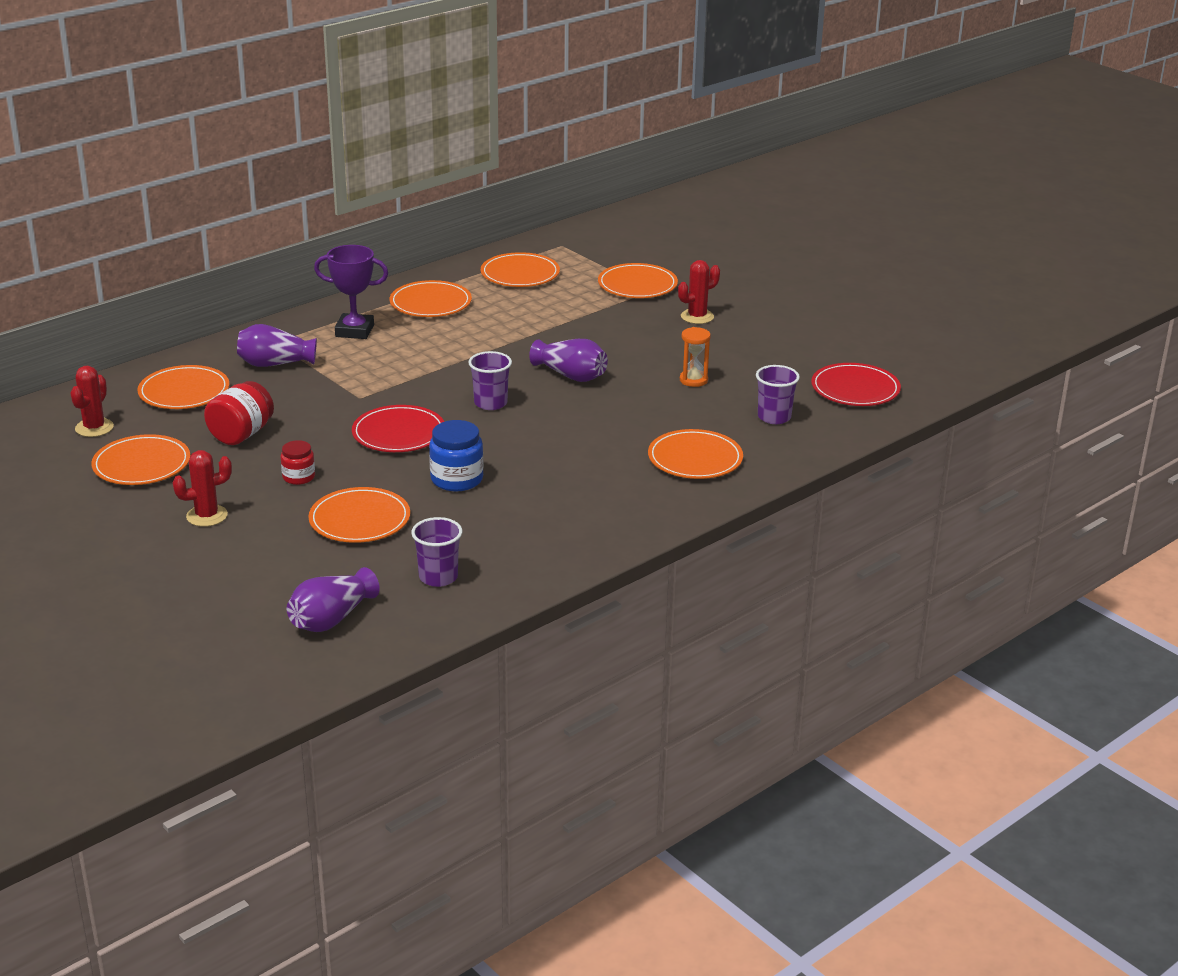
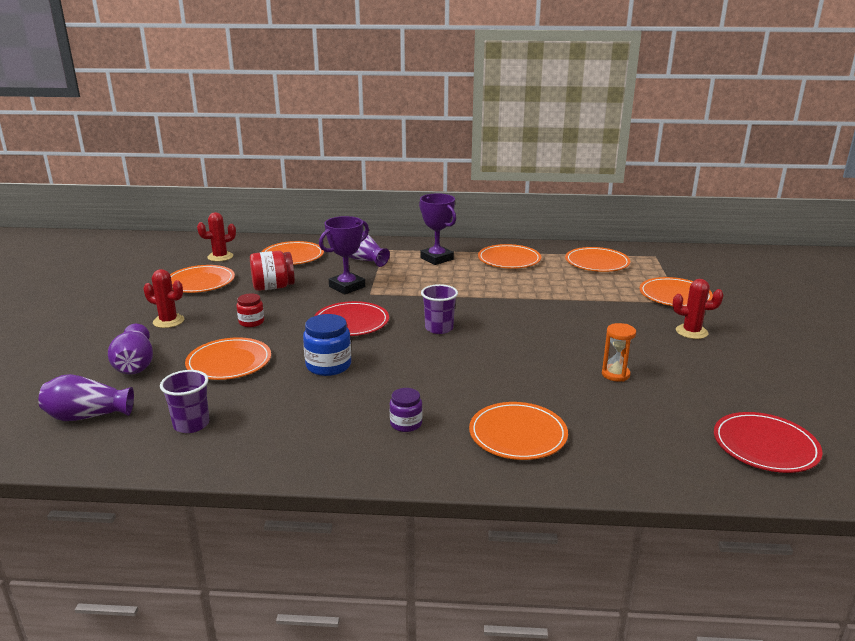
camera: 45 degrees right, 5 degrees down
(321, 400) = (347, 287): none -> purple trophy
(571, 375) = (524, 333): purple vase -> purple vase (135, 365)
(605, 491) = (406, 424): none -> purple jar
(774, 417) = (643, 434): purple cup -> none

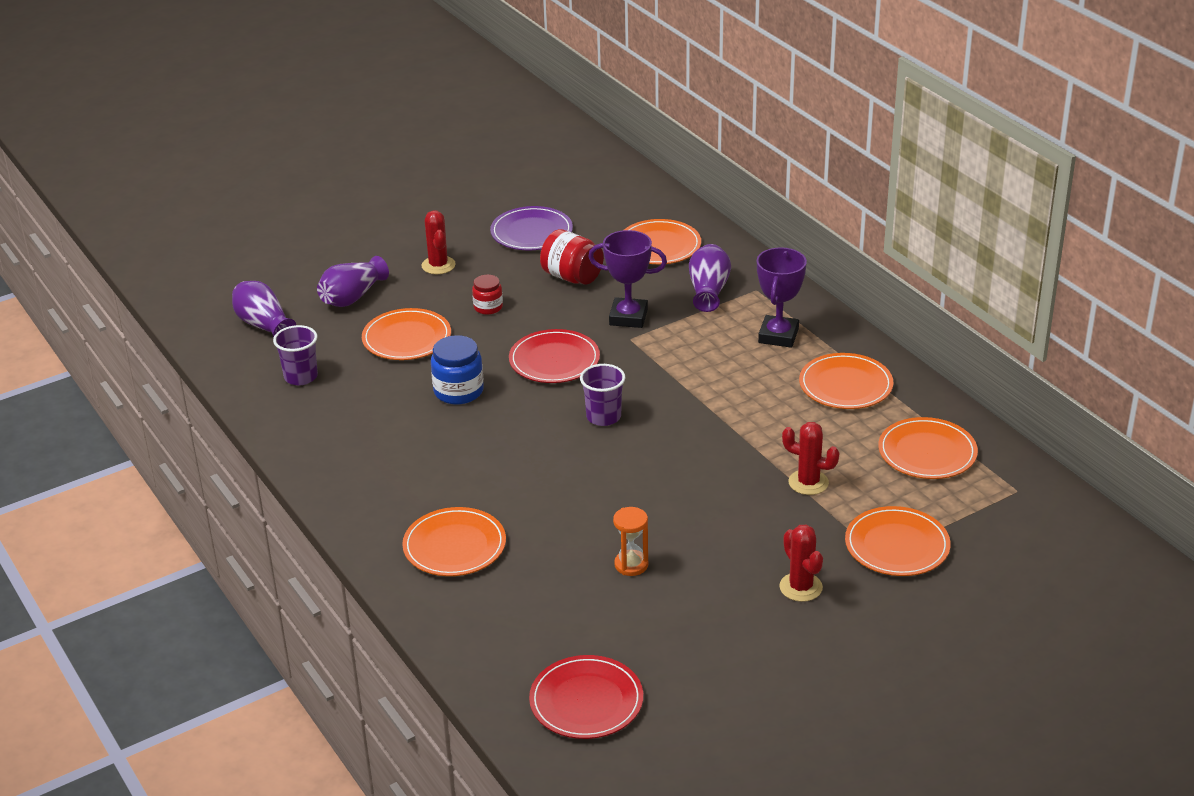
camera: 55 degrees right, 10 degrees up
(200, 282) = (531, 232): orange plate -> purple plate
(220, 257) = (600, 207): red cactus -> red cactus (808, 482)
(406, 424) = (409, 479): purple jar -> none

